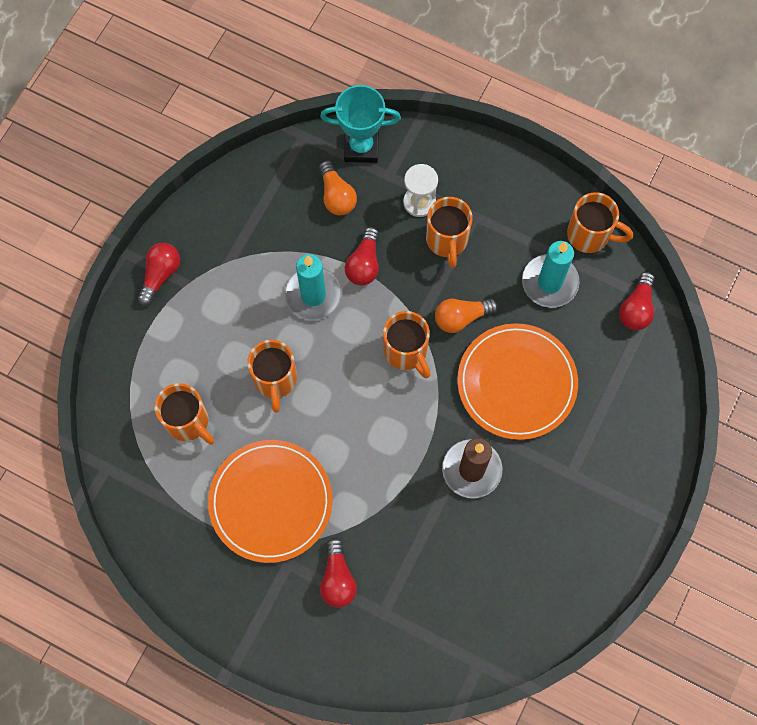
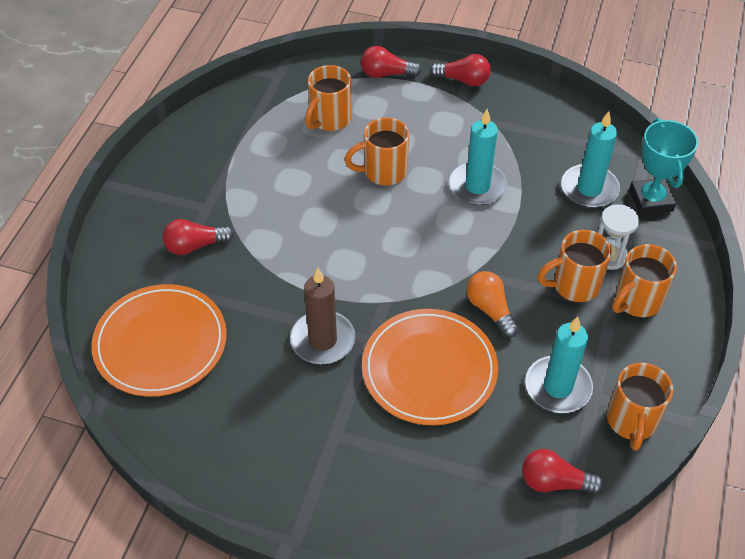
camera: 80 degrees right, 20 degrees down
(271, 502) = (264, 186): orange plate -> orange plate (160, 343)
(336, 196) = (589, 189): orange light bulb -> turquoise candle
(364, 264) = (523, 220): red light bulb -> red light bulb (386, 74)
(406, 352) = (438, 267): orange mug -> orange mug (636, 301)

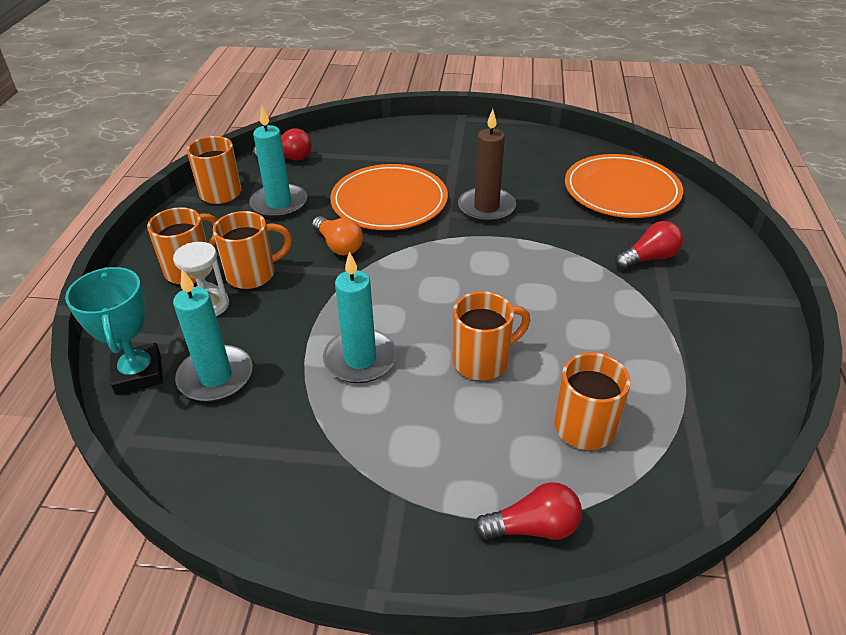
camera: 170 degrees right, 10 degrees down
(463, 80) = (399, 536): red light bulb -> none

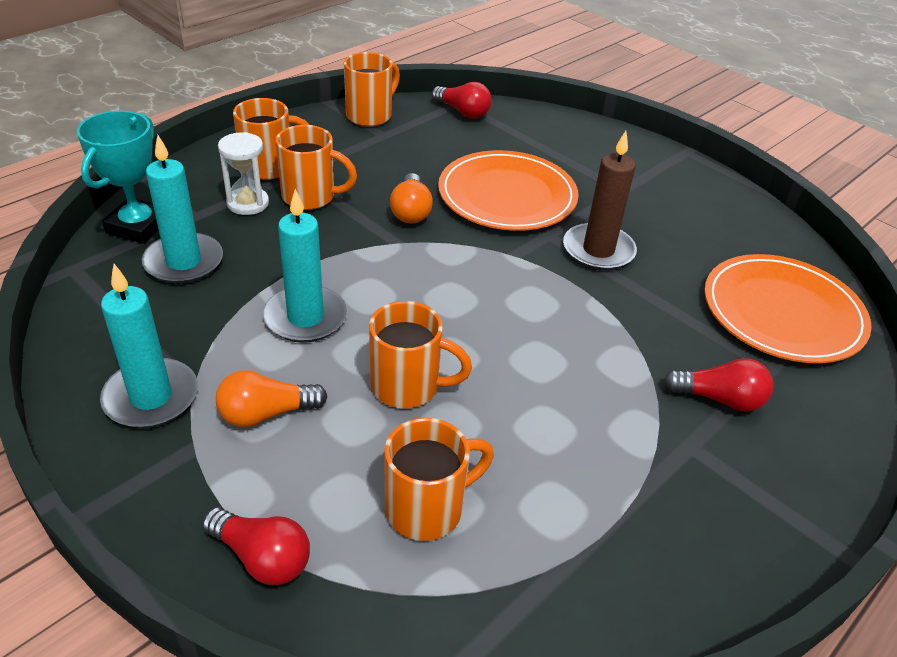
camera: 35 degrees right, 0 degrees up
(279, 204) = (405, 148): turquoise candle -> turquoise candle (151, 397)
(417, 439) = (266, 413): none -> orange light bulb

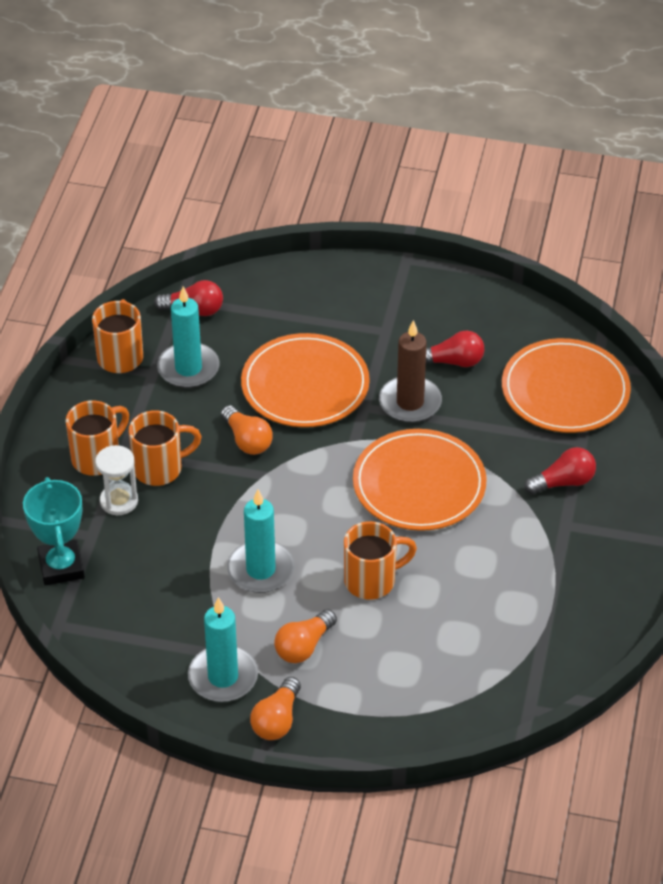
camera: 30 degrees left, 5 degrees up
(148, 477) = (277, 720): none -> orange light bulb
(184, 262) = (130, 576): turquoise candle -> turquoise candle (188, 368)
(262, 557) = (384, 722): red light bulb -> red light bulb (453, 362)
(427, 508) = (448, 646): orange mug -> none
(546, 322) = (419, 484): none -> orange plate

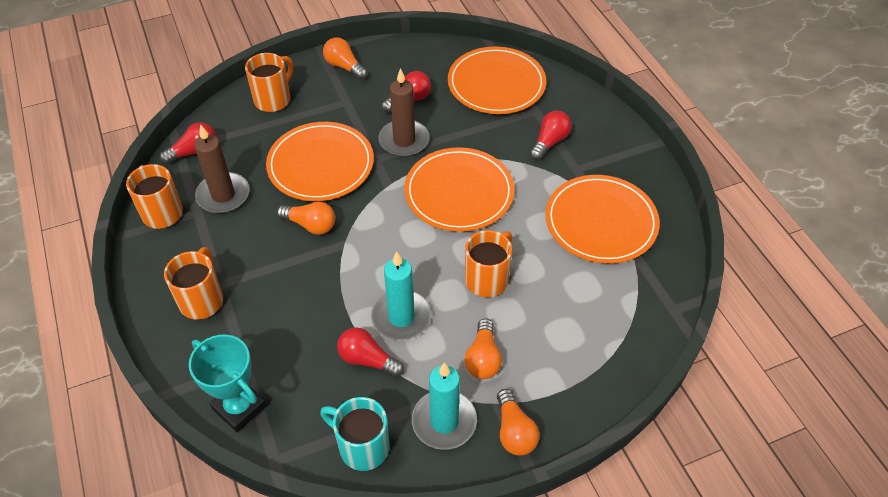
camera: 35 degrees left, 5 degrees up
(119, 501) = (246, 325): white hourglass -> none
(137, 656) = (362, 447): none -> turquoise mug
(160, 469) = (260, 282): orange mug -> orange mug (273, 99)
(188, 368) = (223, 195): turquoise candle -> brown candle
(200, 589) = (367, 360): none -> red light bulb
(416, 290) = (344, 66): none -> orange light bulb
(538, 589) = (601, 222): none -> orange plate

